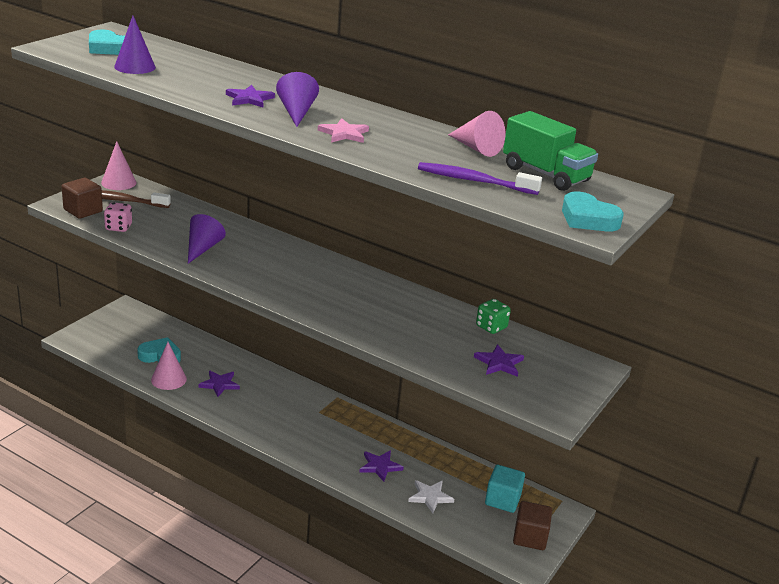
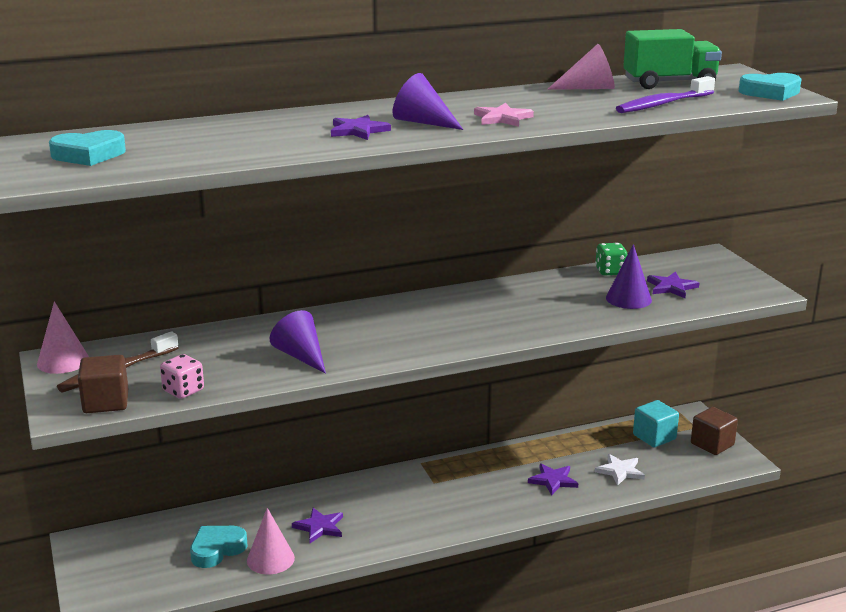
camera: 50 degrees left, 5 degrees down
(135, 67) = (179, 155): purple cone -> purple cone (628, 299)

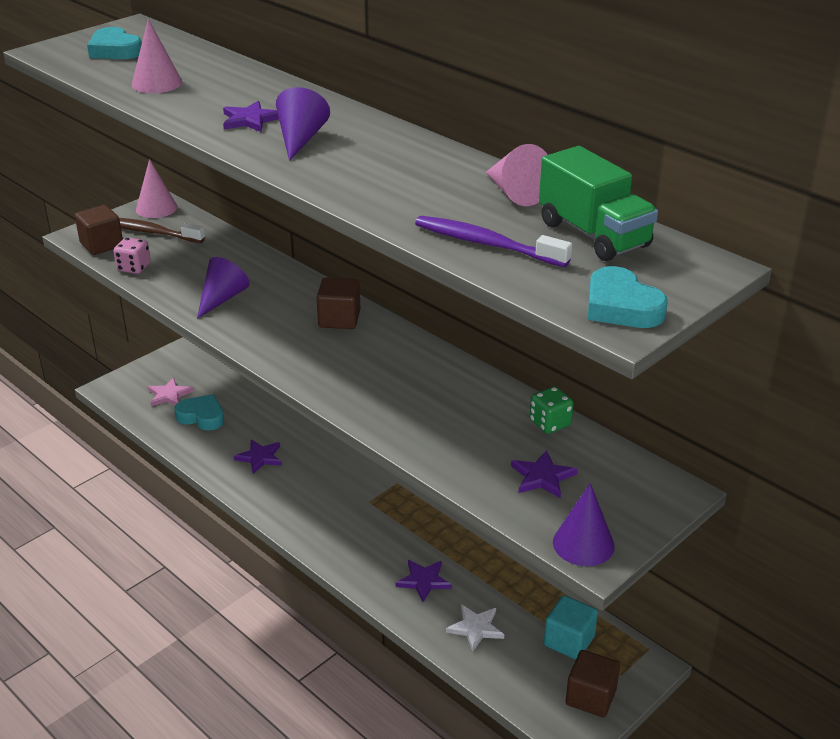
camera: 65 degrees right, 10 degrees up
(270, 559) = (202, 447): pink cone -> pink cone (157, 83)
(395, 313) = (339, 319): none -> brown cube
(502, 118) = (346, 171): pink star -> pink star (169, 395)
(628, 299) = (483, 451): purple cone -> purple cone (583, 544)

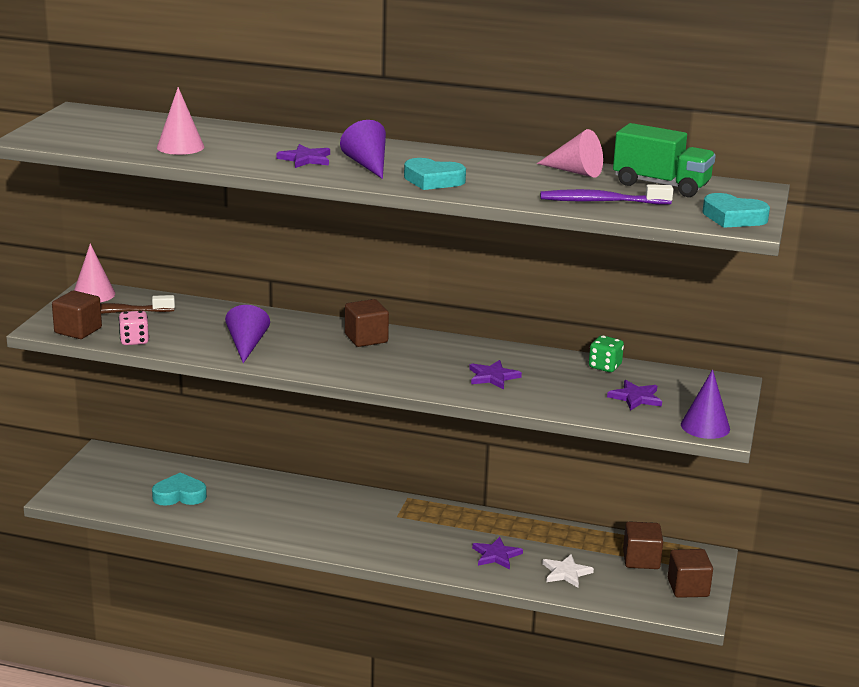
camera: 30 degrees left, 10 degrees down
(115, 50) = (97, 130): turquoise heart -> turquoise heart (433, 180)
(169, 395) = (128, 487): pink star -> none
(260, 457) = (268, 511): purple star -> purple star (493, 377)
(569, 641) = (641, 560): turquoise cube -> brown cube

